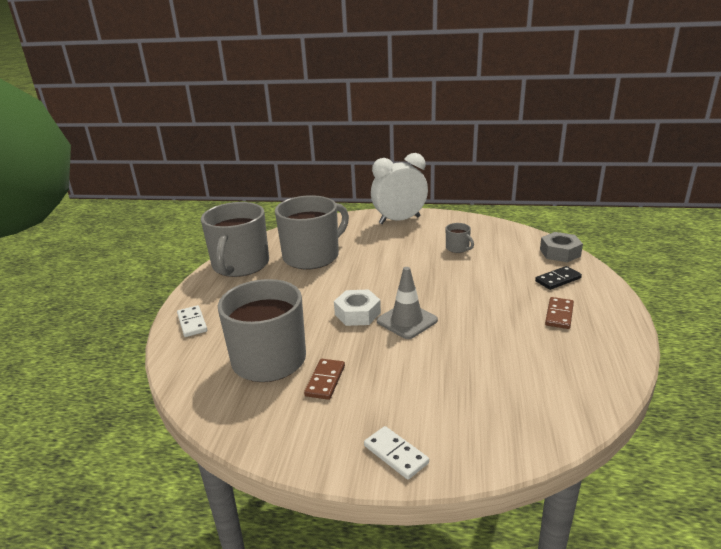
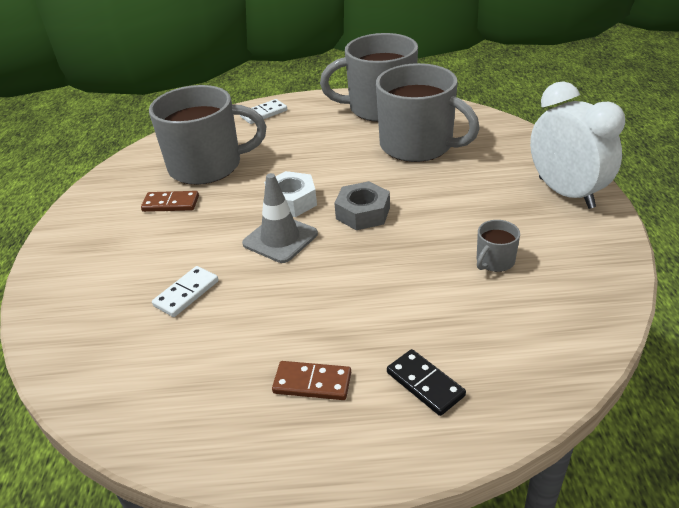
camera: 80 degrees right, 10 degrees up
(395, 454) = (62, 262): white domino -> white domino (186, 293)
(560, 252) = (534, 389): grey nut -> grey nut (363, 213)

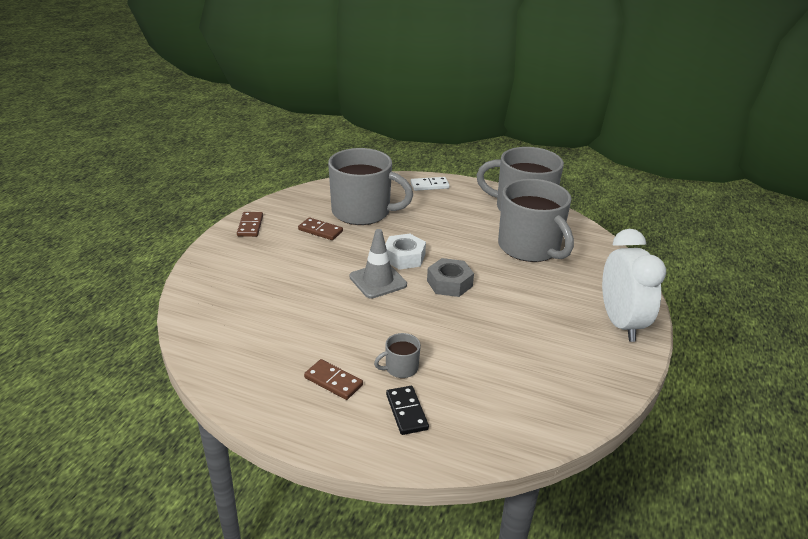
camera: 20 degrees right, 5 degrees down
(76, 227) = (250, 226): none -> brown domino
(186, 293) = (292, 294): white domino -> none
(494, 261) = (521, 352): grey mug -> grey mug (400, 368)

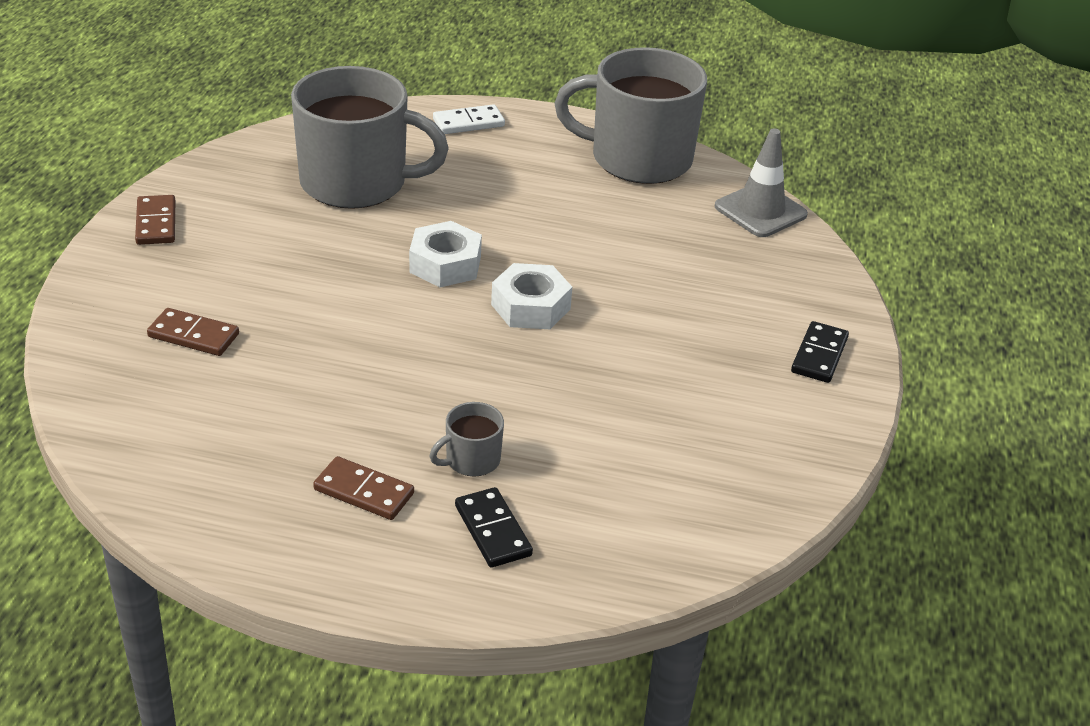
camera: 10 degrees left, 5 degrees up
(320, 231) = (287, 224): brown domino -> brown domino (193, 335)
(378, 281) = (407, 311): grey traffic cone -> grey traffic cone (760, 211)
(449, 283) = (531, 307): grey nut -> white nut
(530, 248) = (659, 232): grey mug -> none
(621, 323) = (819, 355): white clock -> black domino

